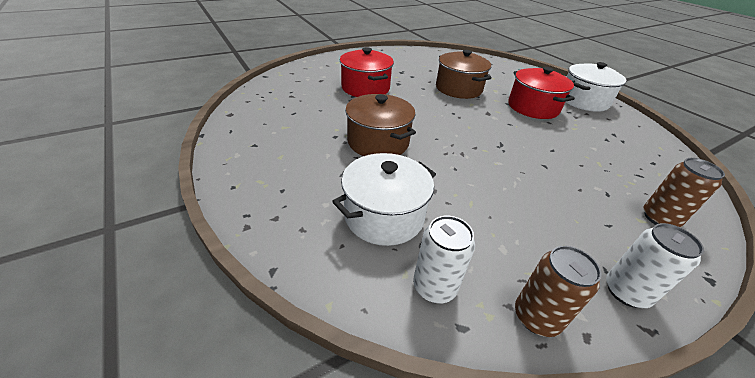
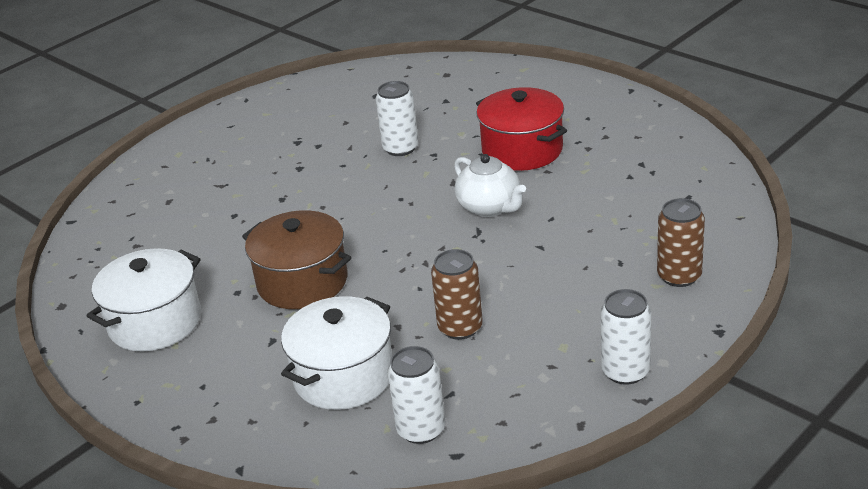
camera: 10 degrees left, 5 degrees down
(365, 88) = (249, 193): red pot -> none
(458, 89) = (400, 148): brown pot -> white can
(510, 132) = (490, 207): none -> white teapot
(536, 317) = (530, 423): brown can -> brown can (460, 328)
(583, 101) = (601, 112): white pot -> white pot (155, 322)

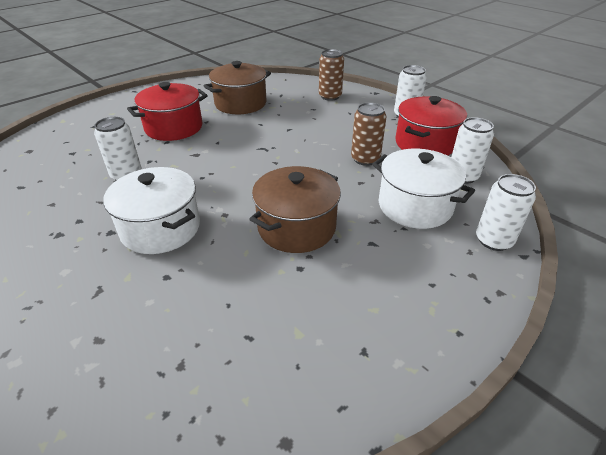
camera: 90 degrees left, 5 degrees up
(155, 322) = (336, 330): white pot -> white pot (161, 228)
(270, 445) = (493, 240): none -> white can
(490, 207) = (236, 142): white teapot -> none
(520, 392) = (425, 143): none -> red pot
(617, 188) = (240, 103): none -> brown pot

